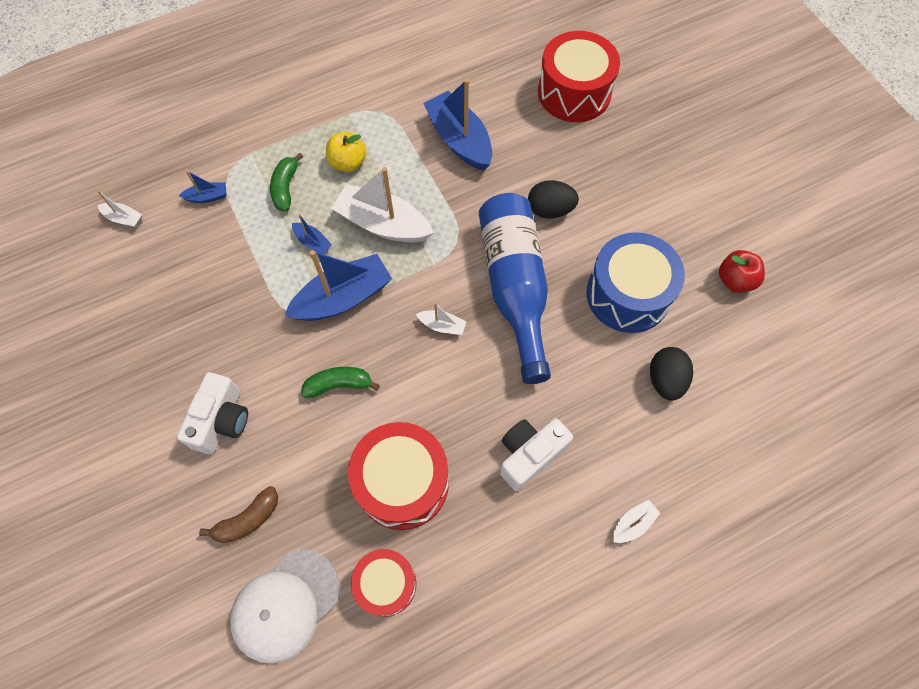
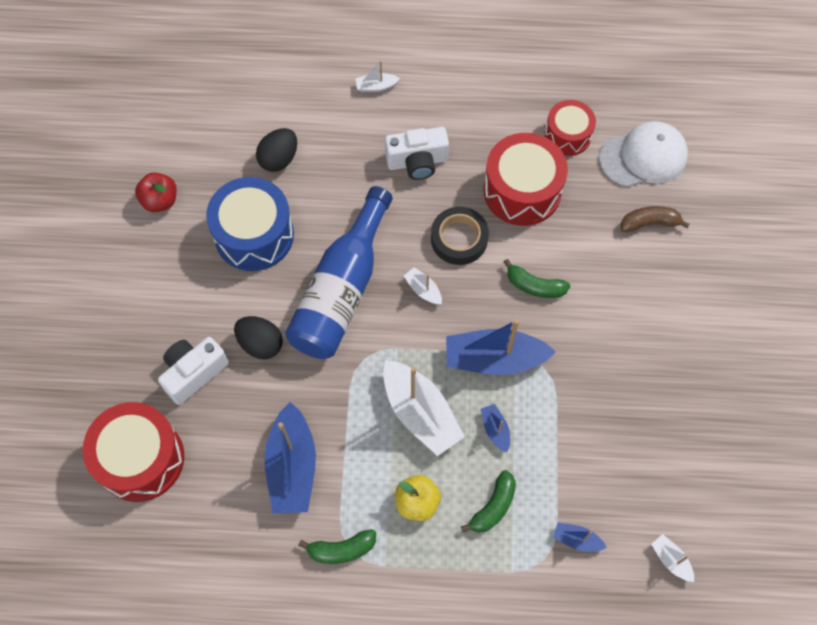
camera: 150 degrees left, 0 degrees up
(221, 420) = (643, 306): white camera -> white camera (194, 373)
(386, 109) = (341, 549): none -> green banana
(437, 393) = (459, 239): none -> black tape

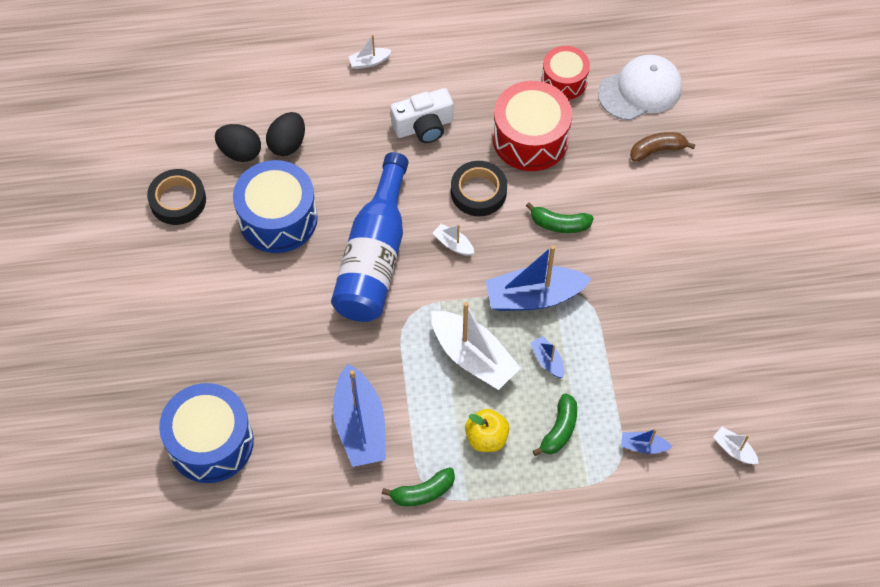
camera: 10 degrees left, 5 degrees down
(141, 459) = (211, 442): red drum -> blue drum
(160, 201) = (178, 200): red apple -> black tape
(194, 373) = (246, 355): white camera -> none
(260, 344) = (306, 318): black egg -> black egg (240, 152)

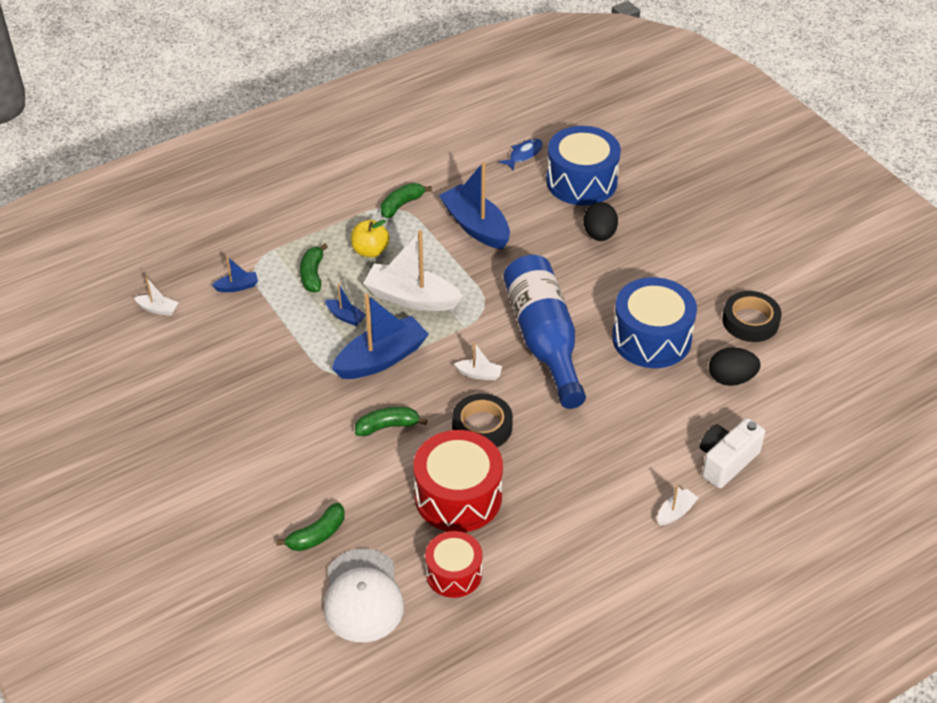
camera: 155 degrees right, 15 degrees down
(246, 513) = (524, 154): none -> blue fish
(287, 144) = (693, 402): black egg -> black egg (599, 235)
(423, 126) = (574, 467): white camera -> white camera (726, 461)
(640, 90) = (363, 596): white cap -> white cap turned 45 degrees counterclockwise
(657, 150) = (317, 535): brown banana -> green banana

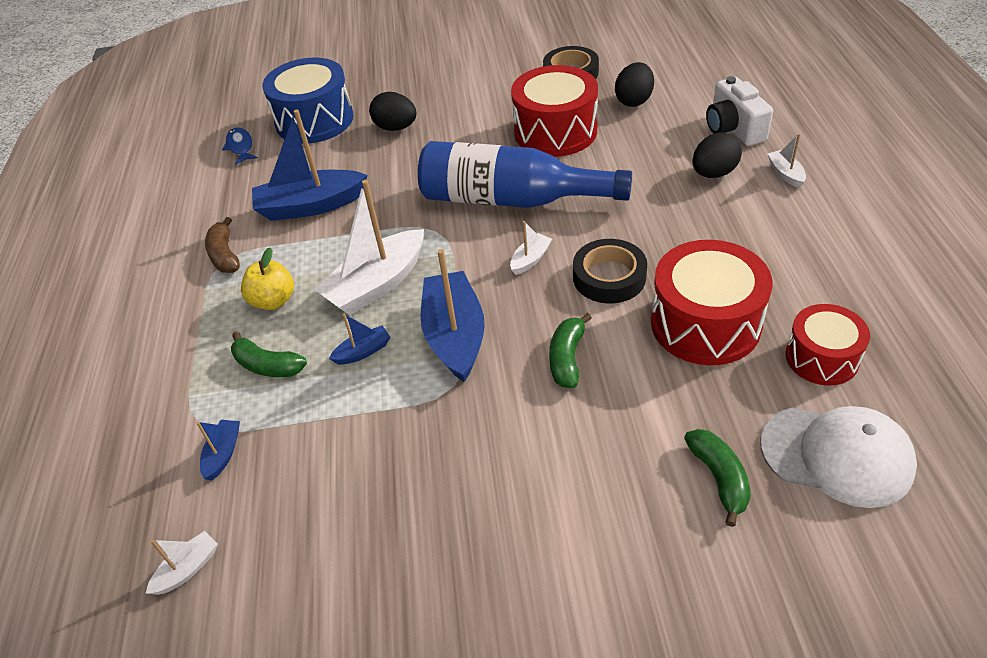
camera: 60 degrees left, 0 degrees up
(401, 205) = (225, 255): green banana -> brown banana
(649, 461) = (713, 173): none -> black egg
(651, 338) = (555, 131): blue drum -> red drum

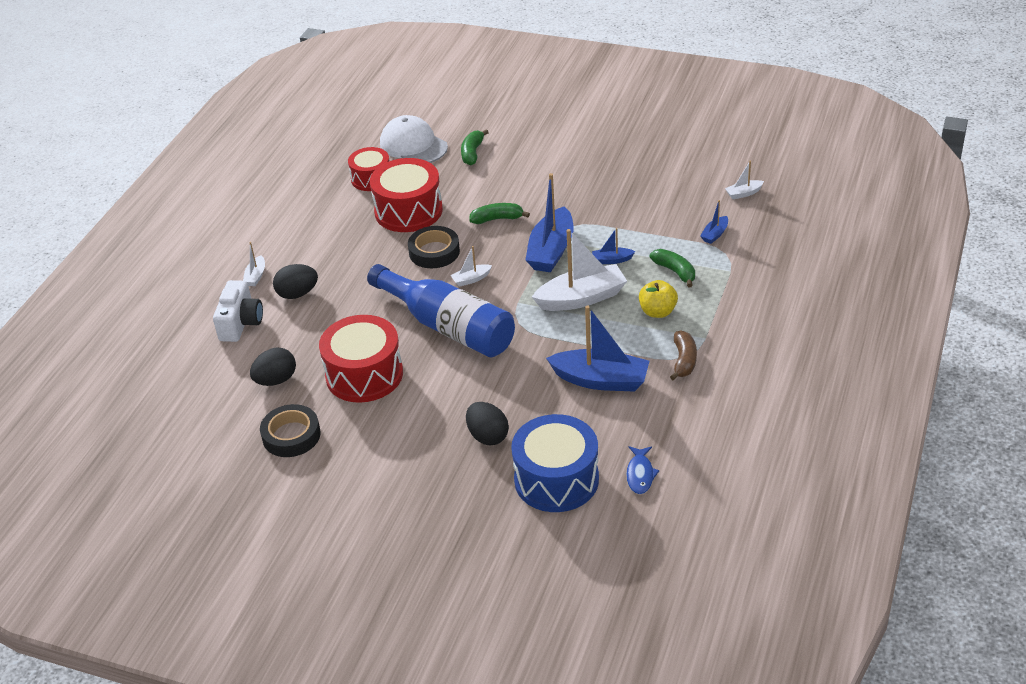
camera: 155 degrees left, 5 degrees down
(567, 358) = (497, 219): green banana -> green banana turned 135 degrees counterclockwise

